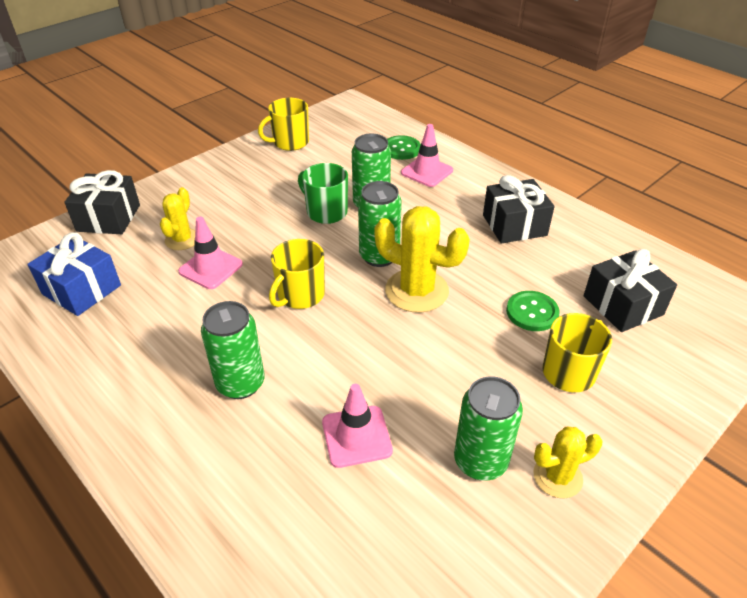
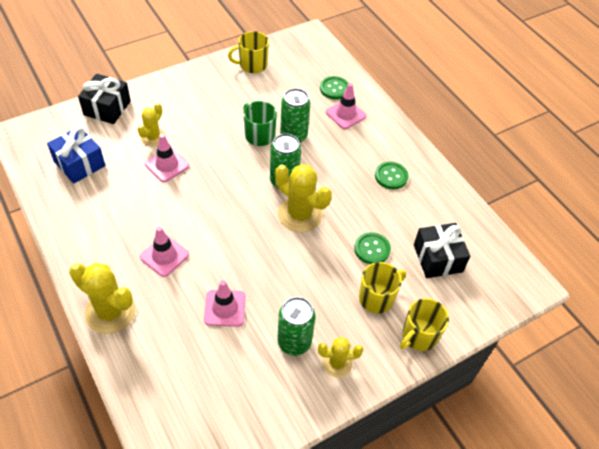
camera: 10 degrees right, 10 degrees up
(175, 484) = (110, 312): none -> yellow cactus
(240, 383) = (164, 256): green can -> pink traffic cone
(300, 295) = (220, 200): yellow mug -> yellow mug (419, 336)
(514, 225) = (391, 176): black gift -> green button

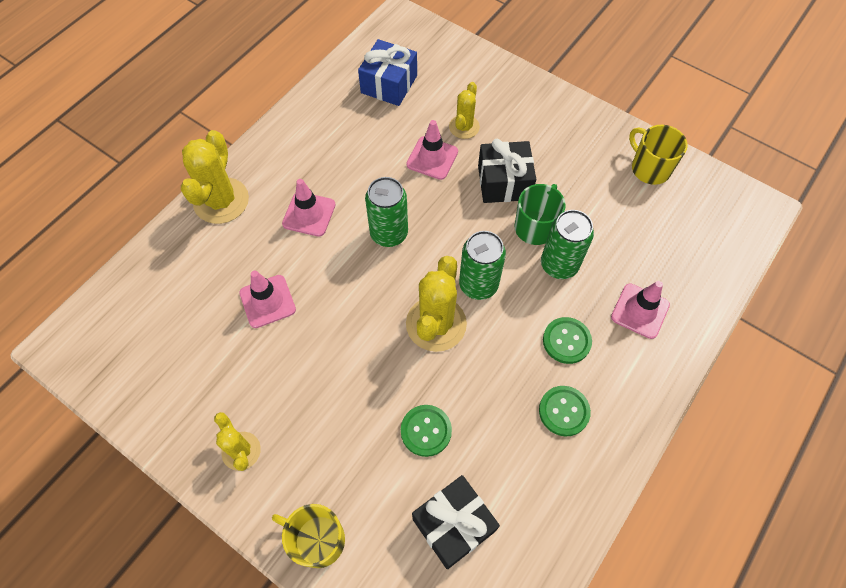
camera: 70 degrees right, 10 degrees up
(107, 108) = (479, 67): black gift -> black gift (504, 182)
(153, 137) = (464, 127): yellow cactus -> yellow cactus turned 75 degrees counterclockwise
(294, 342) = (251, 391): green can -> green can (389, 234)
(334, 88) = (678, 278): green button -> green button (566, 341)
(377, 298) = (353, 465): yellow mug -> none

